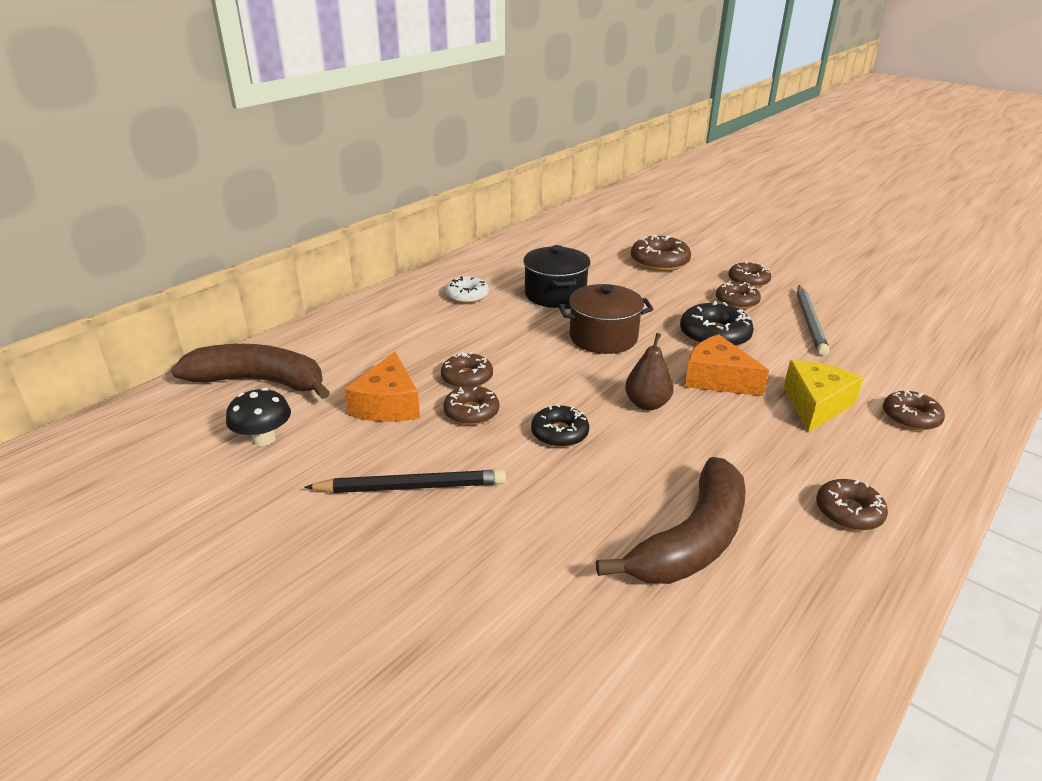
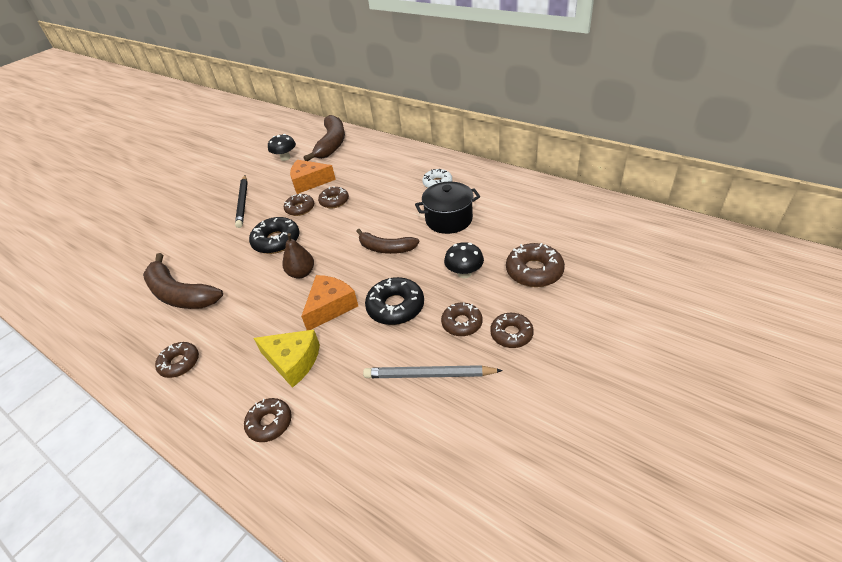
camera: 90 degrees right, 10 degrees up
(559, 433) = (276, 241): black donut -> black donut, size x1.51
(603, 337) = (386, 248): brown pot -> brown banana
(659, 294) = (464, 273): none -> black mushroom

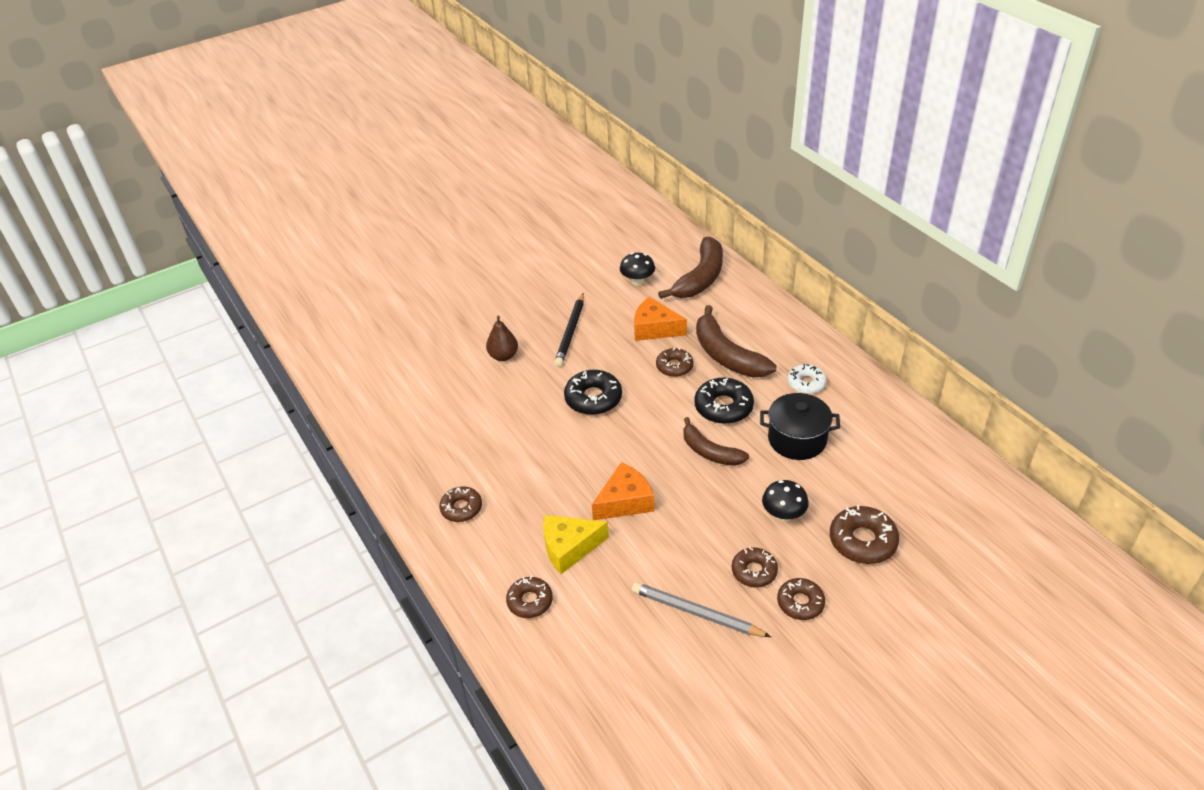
camera: 20 degrees right, 0 degrees up
(180, 294) = (477, 429): brown banana -> brown banana (726, 355)
(293, 361) = (569, 548): yellow cheese -> yellow cheese turned 120 degrees clockwise
(300, 208) = (632, 363): brown donut -> none
(301, 273) = (608, 450): brown pear -> brown pear (503, 356)
(395, 307) = (692, 527): black donut -> black donut (723, 407)

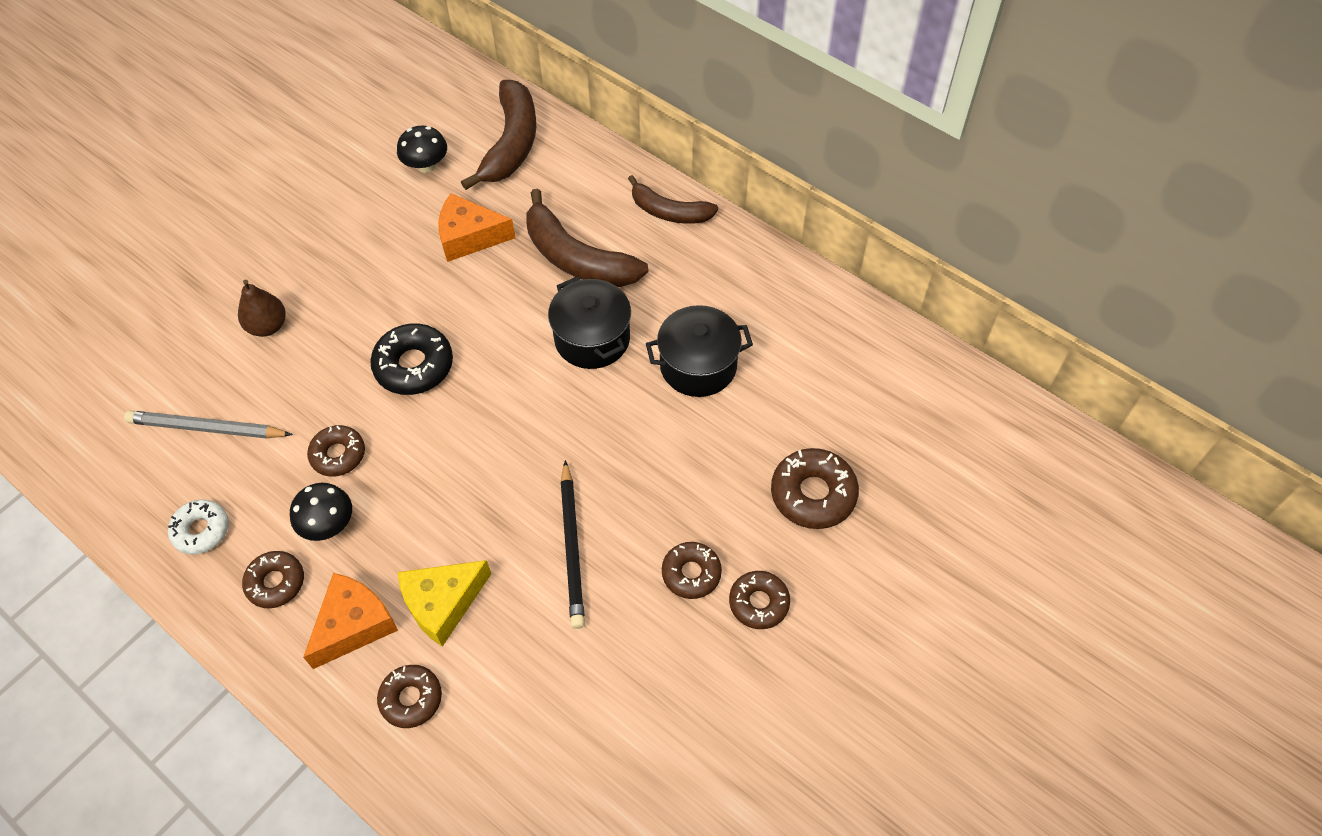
camera: 20 degrees left, 15 degrees up
(570, 332) = (354, 267): black pencil -> black pencil (572, 547)
(625, 501) = (499, 514): orange cheese -> orange cheese (354, 625)
(674, 366) = (511, 291): brown donut -> brown donut (338, 455)
(696, 613) = (634, 653): grey pencil -> grey pencil (206, 428)
(709, 451) = (591, 411): brown banana -> brown banana (669, 211)
(723, 407) = (592, 339): black donut -> black pot
(783, 515) = (707, 481): black mushroom -> black mushroom (328, 525)
(806, 383) = (689, 279): white donut -> white donut (201, 530)

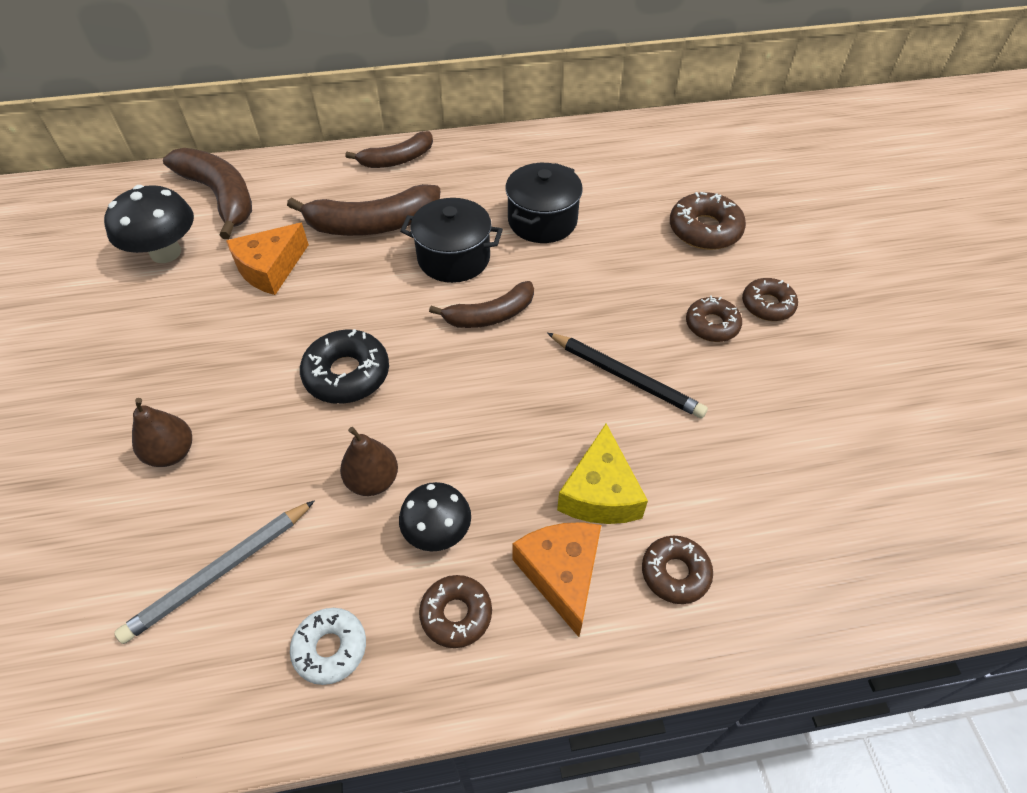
camera: 50 degrees left, 5 degrees down
(338, 455) = (373, 480): brown donut -> brown pear
(426, 166) = (166, 253): black mushroom -> black mushroom, size x1.53
(553, 409) = (490, 315): none -> brown banana

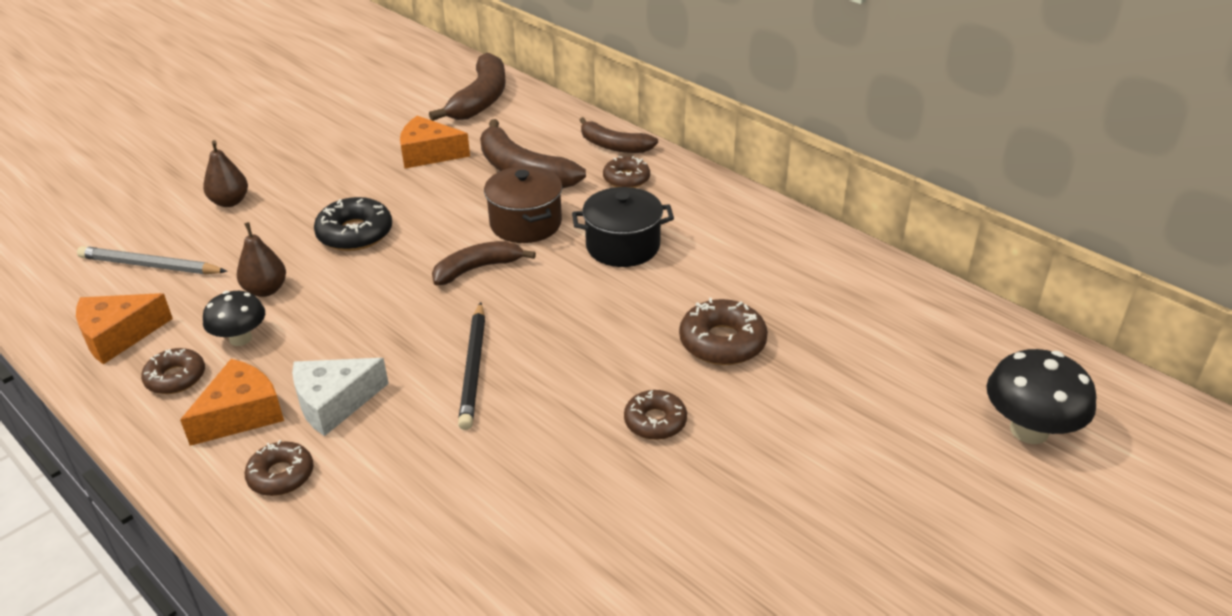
camera: 55 degrees right, 15 degrees down
(166, 253) = (402, 109): black mushroom -> black mushroom (1029, 430)
(330, 648) = (118, 336): white donut -> orange cheese
(454, 258) = (526, 223): black pot -> brown pot
(490, 315) = (478, 269): brown banana -> brown banana turned 120 degrees clockwise
(600, 493) = (334, 403): yellow cheese -> white cheese
(712, 325) = (589, 395): brown donut -> brown donut (626, 179)

